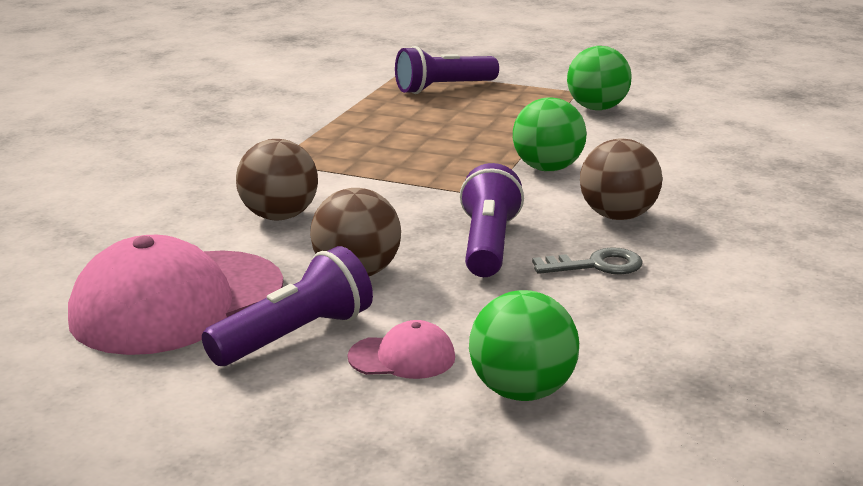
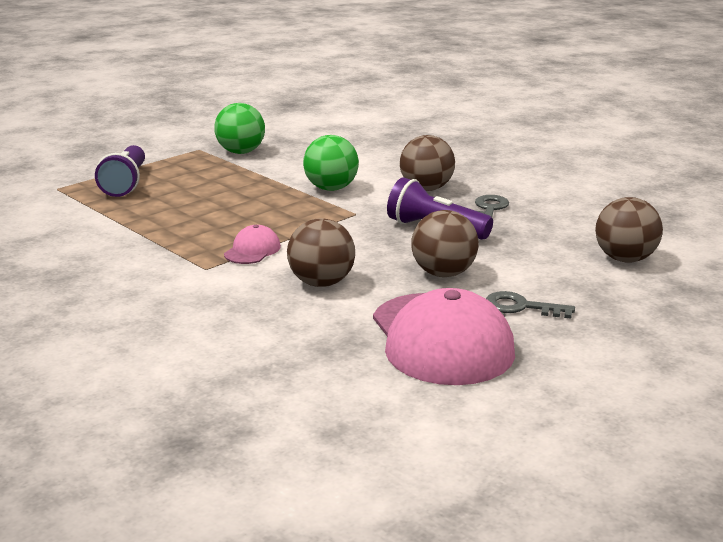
camera: 65 degrees left, 0 degrees up
(295, 336) = (521, 307): purple flashlight -> grey key
(402, 357) = (569, 281): pink cap -> pink cap (252, 250)
(521, 391) = (625, 259): green ball -> brown ball

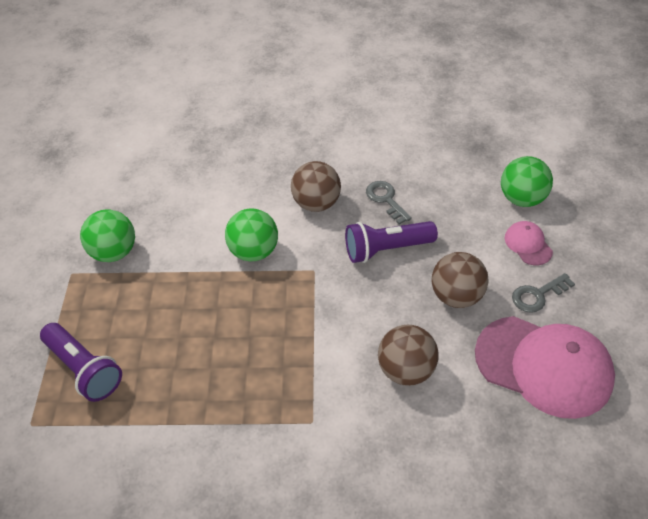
camera: 45 degrees left, 25 degrees up
(252, 250) = (311, 373): pink cap -> pink cap (528, 244)
(625, 259) = (522, 199): brown ball -> green ball

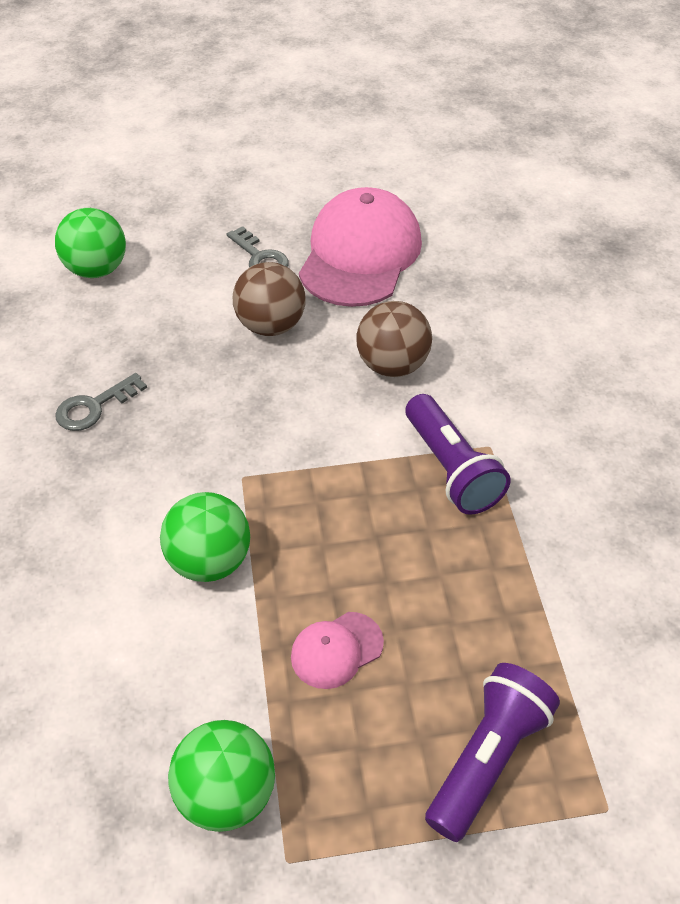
camera: 100 degrees left, 0 degrees up
(316, 203) = (100, 492): brown ball -> none
(386, 249) = (195, 398): purple flashlight -> purple flashlight (451, 468)
(528, 244) = (179, 265): pink cap -> pink cap (336, 650)

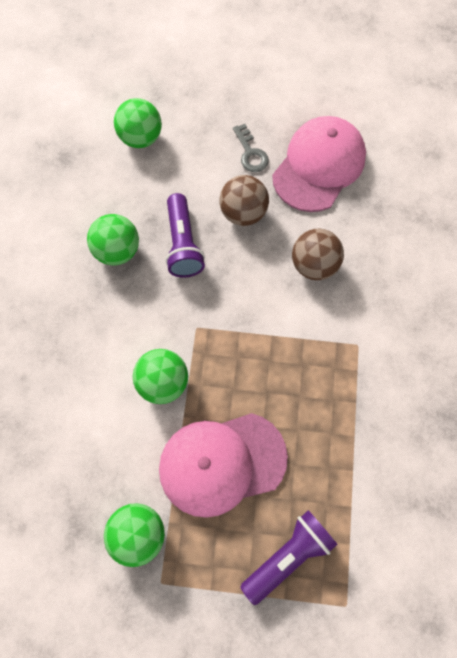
camera: 15 degrees right, 20 degrees up
(94, 407) = (117, 251): grey key -> green ball
(336, 650) = (222, 463): pink cap -> pink cap, size x2.23
(451, 468) = (328, 355): purple flashlight -> purple flashlight (183, 244)

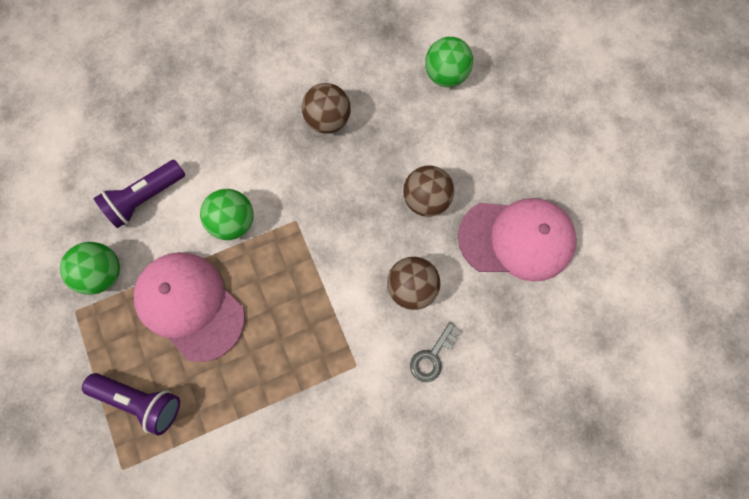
camera: 60 degrees right, 5 degrees up
(117, 251) = (328, 120): green ball -> brown ball
(183, 244) = (365, 167): purple flashlight -> purple flashlight (145, 198)
(250, 153) = (490, 172): grey key -> grey key (432, 356)

